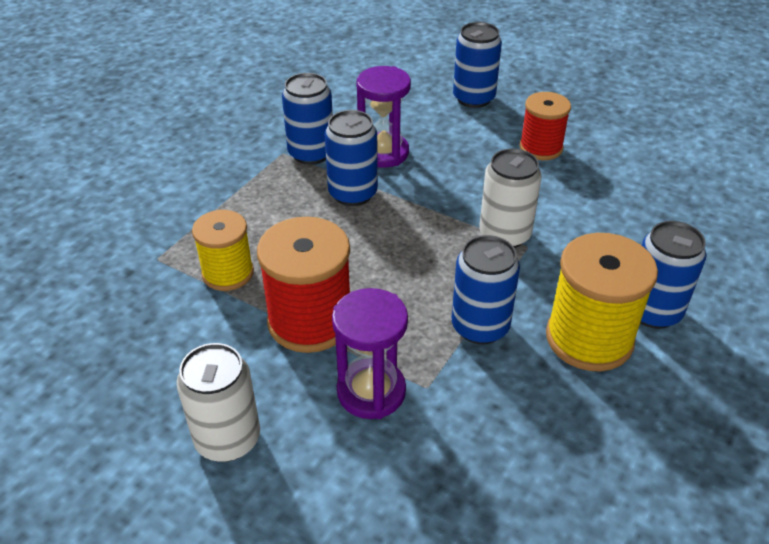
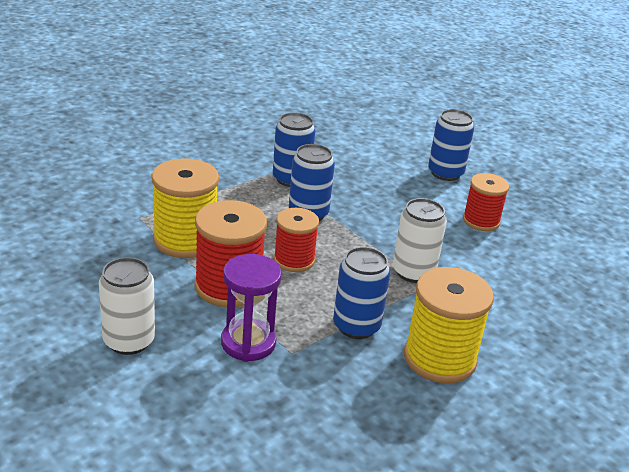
camera: 15 degrees right, 10 degrees down
(228, 273) = (185, 240): yellow spool -> yellow spool, size x1.56
(367, 260) = (294, 260): none -> red spool
(383, 153) = (348, 192): purple hourglass -> none
(653, 311) = (504, 356): blue can -> none

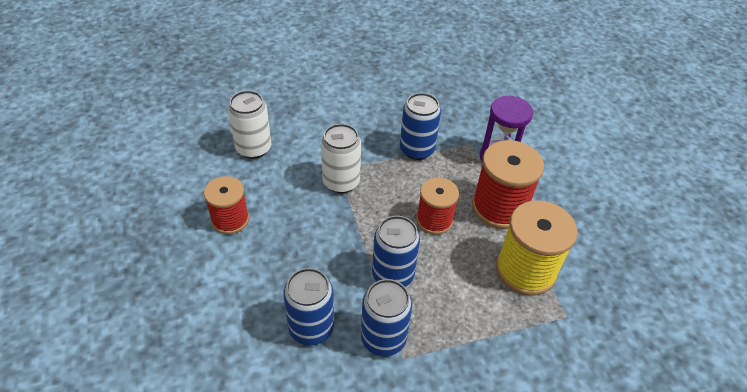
camera: 155 degrees left, 15 degrees up
(129, 341) = (582, 180): white can -> white can (253, 148)
(439, 358) = (375, 115): yellow spool -> none
(445, 173) = (197, 300): blue can -> blue can (311, 328)

